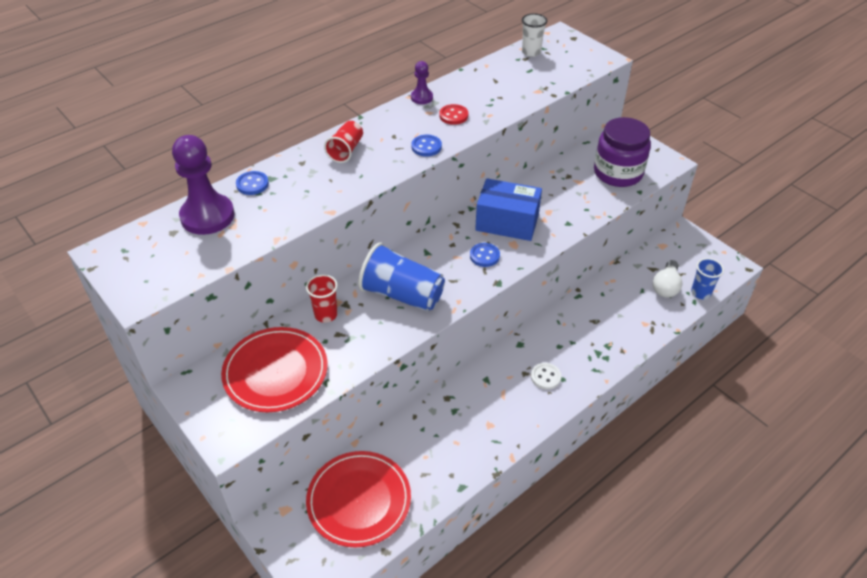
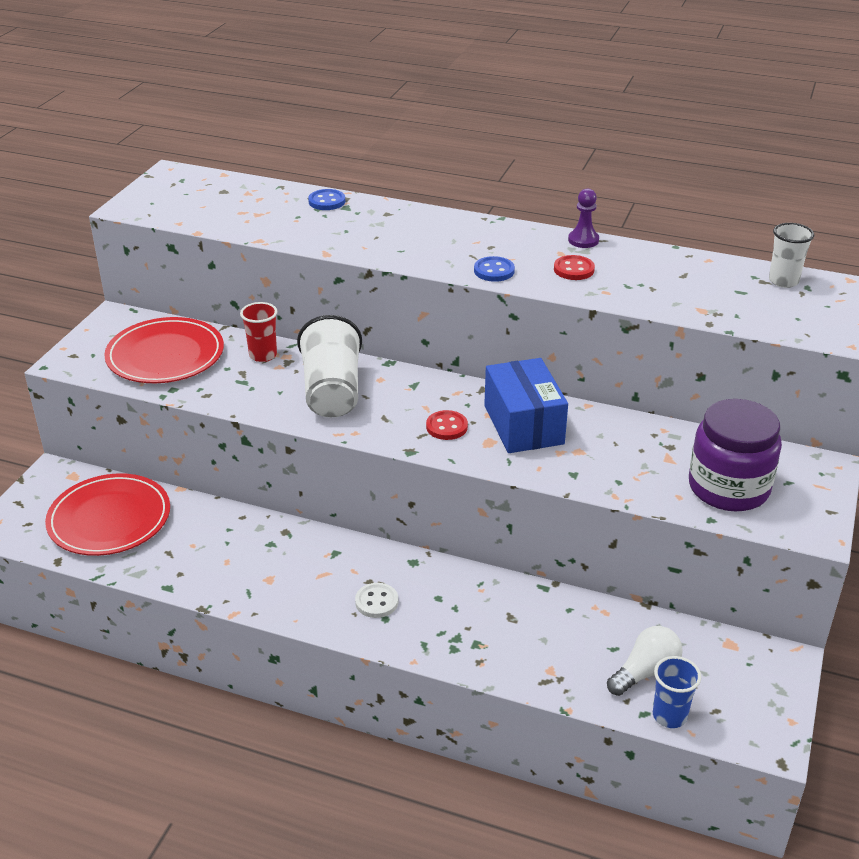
camera: 60 degrees right, 10 degrees down
(207, 216) = (260, 198): purple pawn -> none
(346, 150) = (433, 229): red cup -> none
(402, 294) = (332, 391): blue cup -> white cup
(484, 256) = (446, 427): blue button -> red button
(666, 287) = (645, 672): white light bulb -> white light bulb turned 150 degrees clockwise

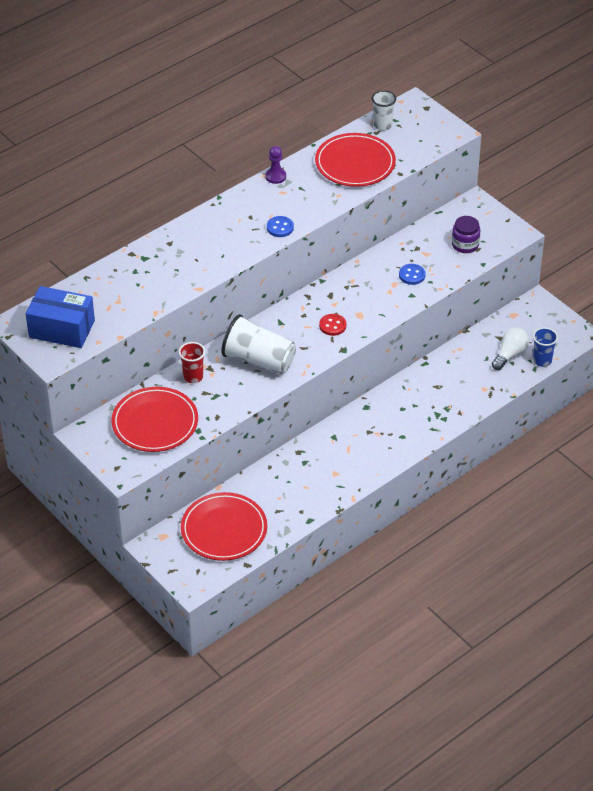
camera: 60 degrees left, 10 degrees up
(327, 201) = (128, 263): blue button -> blue button (412, 275)
(376, 602) = (387, 435): white button -> none
(523, 425) = (355, 294): blue box -> blue box (62, 329)
(574, 269) = (305, 196): red button -> none
(645, 672) = (510, 355): white light bulb -> white light bulb turned 45 degrees clockwise
(681, 284) = (355, 163): none -> red plate
(728, 488) = (465, 245): purple jar -> purple jar, size x0.58

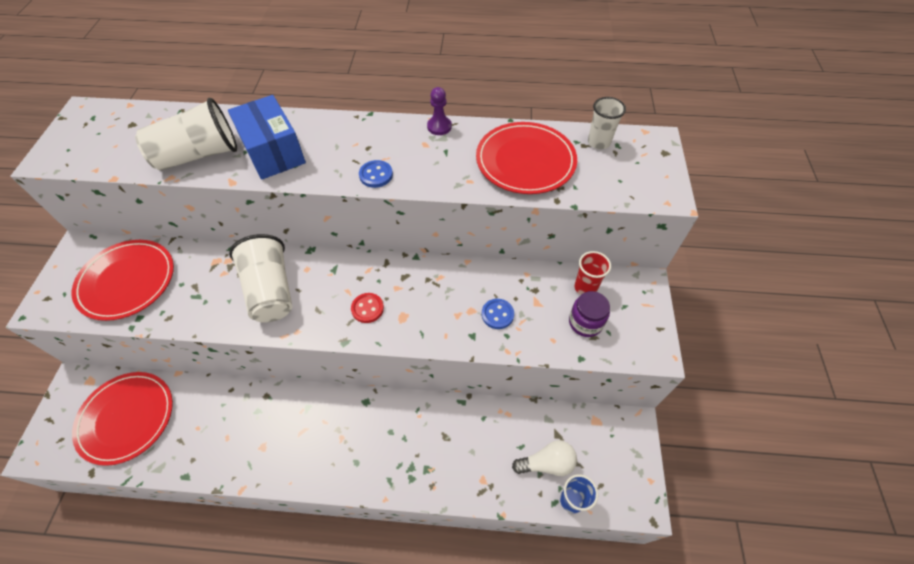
camera: 45 degrees right, 10 degrees up
(62, 329) = (96, 139): blue box -> blue box (273, 152)
(150, 290) = (198, 155): none -> white cup
(193, 377) = (208, 264): red cup -> red cup (585, 287)

